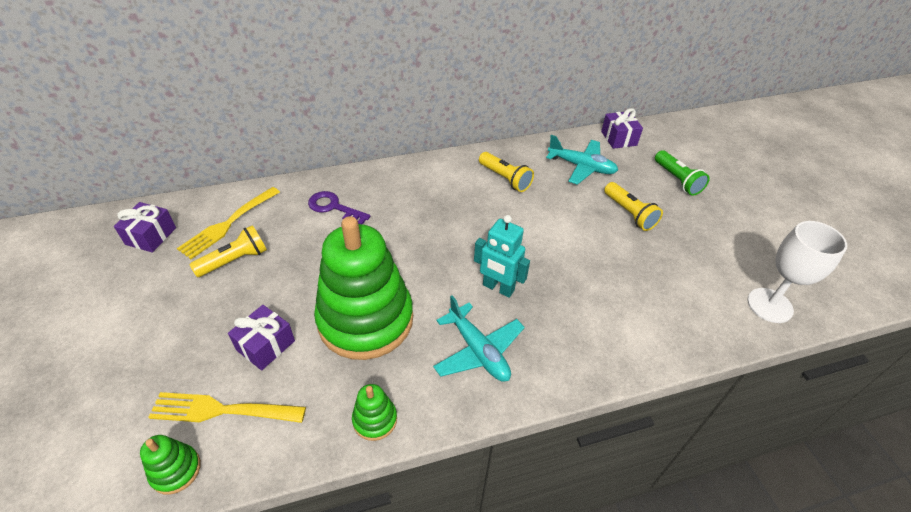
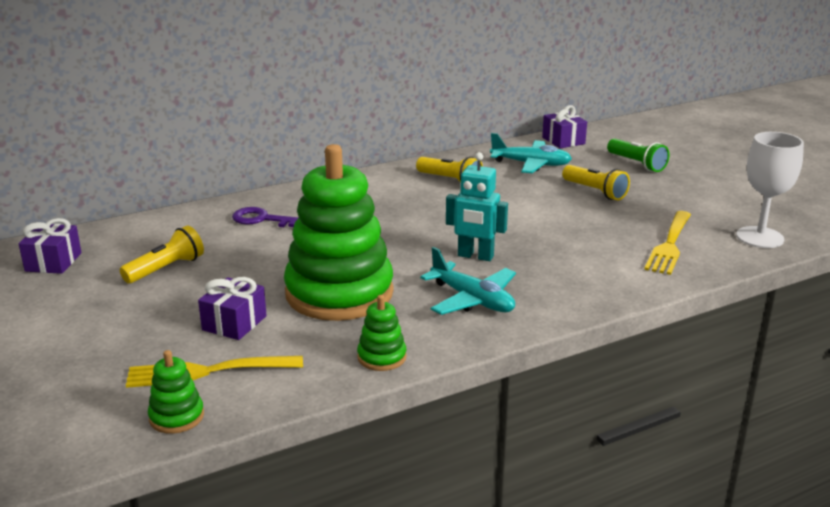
camera: 10 degrees left, 20 degrees down
(228, 224) = (143, 244): yellow fork -> yellow fork (669, 245)

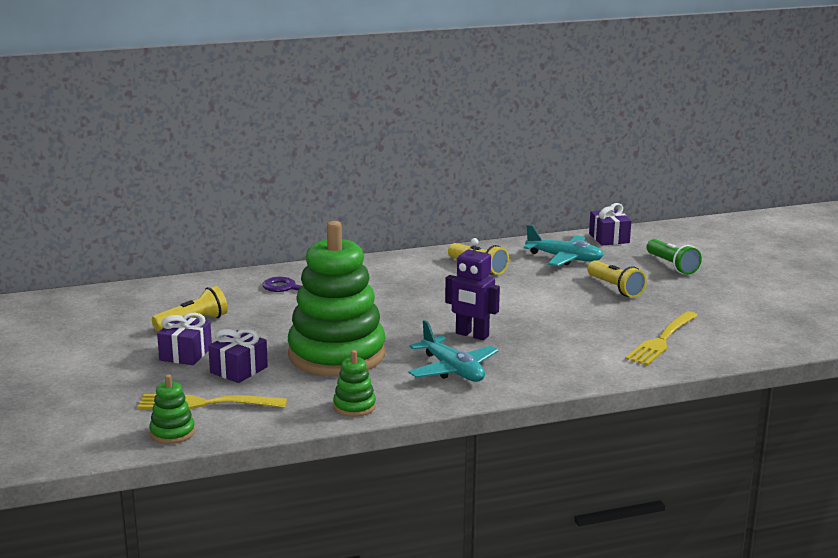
camera: 10 degrees right, 5 degrees down
(53, 262) = (99, 309): purple gift -> purple gift (185, 354)
(475, 256) = (472, 335): turquoise robot -> purple robot
(760, 237) = (755, 341): white goblet -> none

